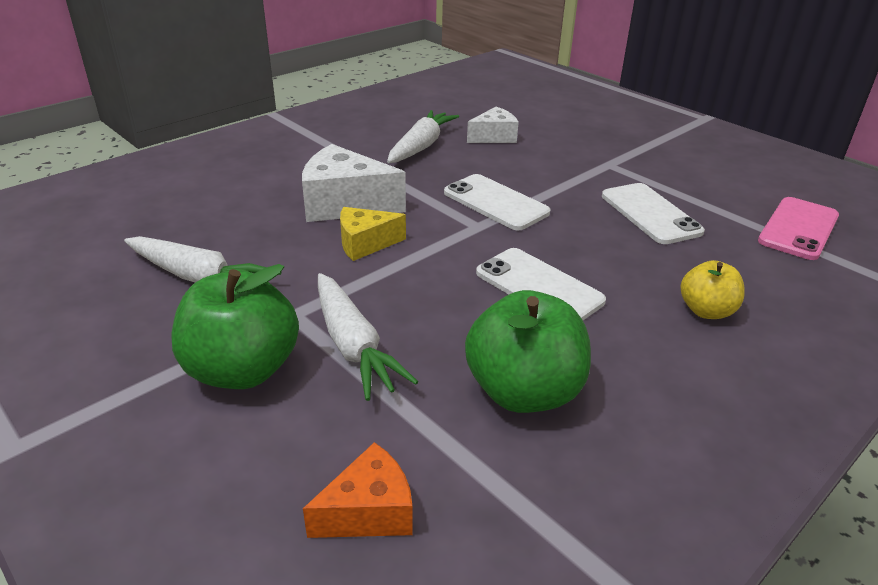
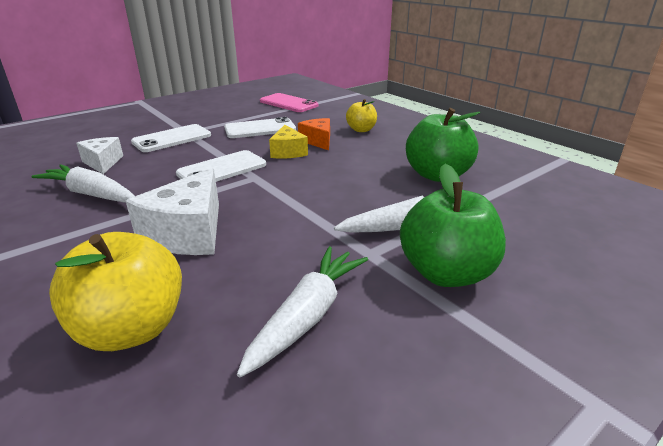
camera: 85 degrees left, 5 degrees down
(211, 203) = (131, 329): none -> yellow apple
(365, 244) = (266, 222): yellow cheese -> yellow cheese (288, 152)
(369, 511) = (548, 219): orange cheese -> orange cheese (318, 141)
(538, 287) = (337, 164): white phone -> white phone (172, 139)

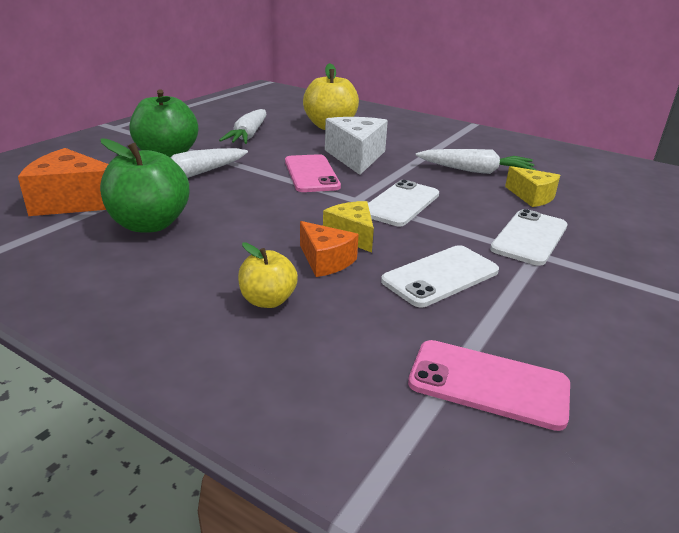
camera: 160 degrees right, 0 degrees up
(103, 163) = (532, 197): white cheese -> yellow cheese
(269, 211) = (311, 174): none -> pink phone
(519, 204) = (73, 202): none -> orange cheese

